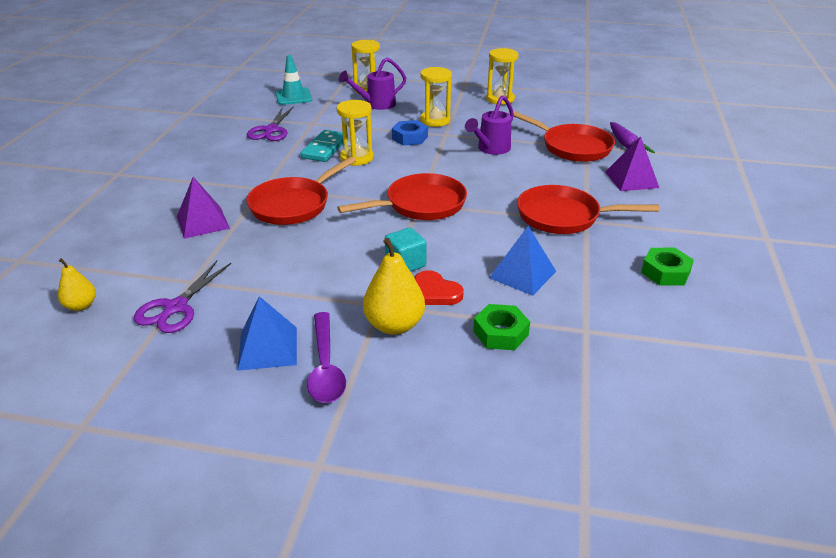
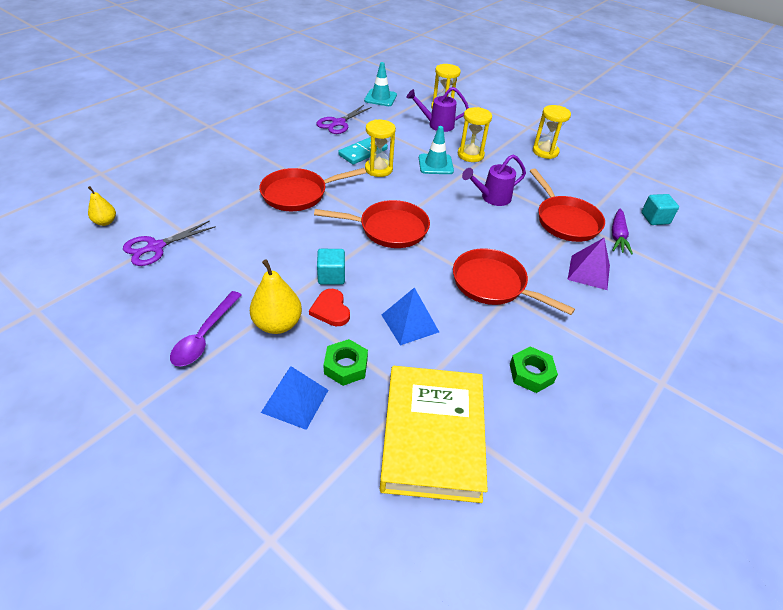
camera: 25 degrees right, 10 degrees up
(203, 222) = (228, 185): purple pyramid -> none
(268, 348) = (182, 304): blue pyramid -> blue pyramid (295, 401)
(410, 138) = (435, 164): blue nut -> turquoise traffic cone
(636, 355) = (432, 436): none -> yellow book
(641, 123) = (655, 218): none -> turquoise cube

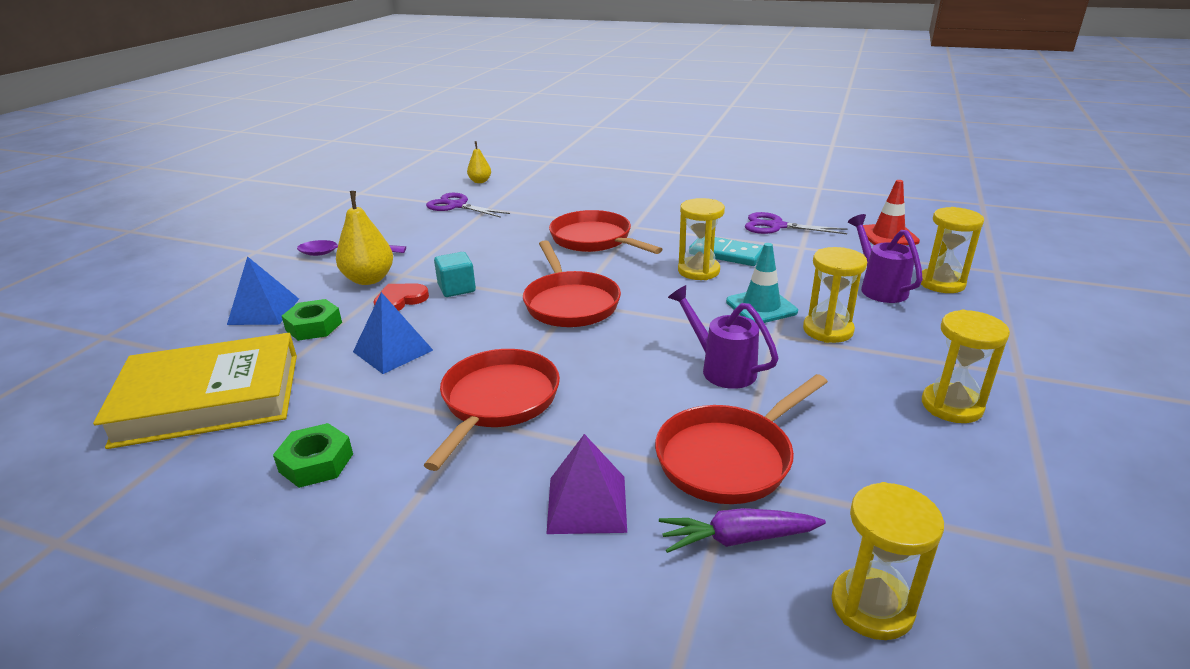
camera: 75 degrees right, 15 degrees down
(380, 98) = (888, 236): turquoise traffic cone -> red traffic cone
(655, 218) = (872, 606): turquoise cube -> yellow hourglass

